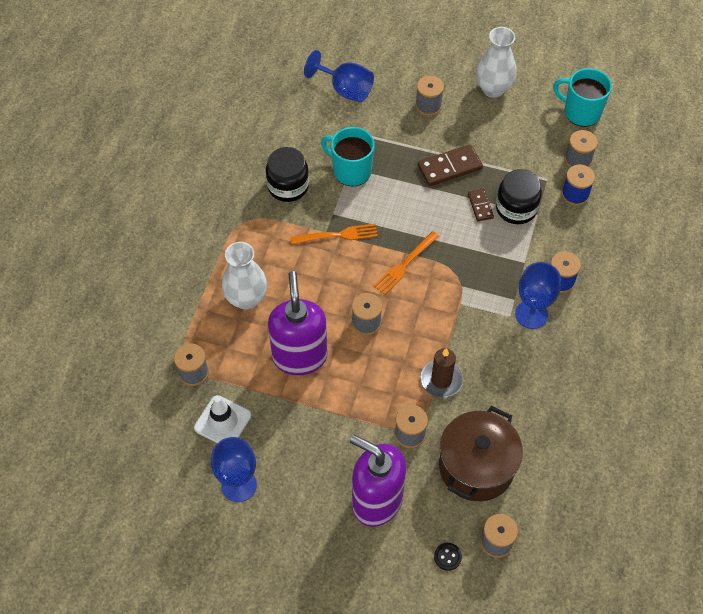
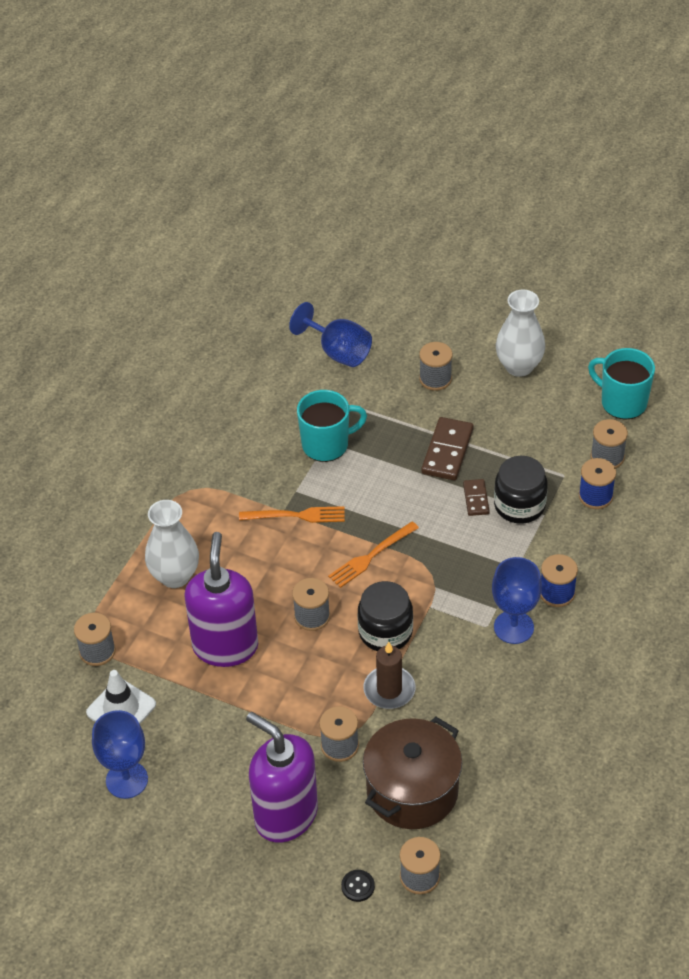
camera: 10 degrees right, 10 degrees down
(288, 186) = (248, 455): black jar -> black jar (385, 632)
(351, 171) = (327, 444): turquoise mug -> turquoise mug turned 120 degrees clockwise
(449, 167) = (447, 451): brown domino -> brown domino turned 60 degrees counterclockwise

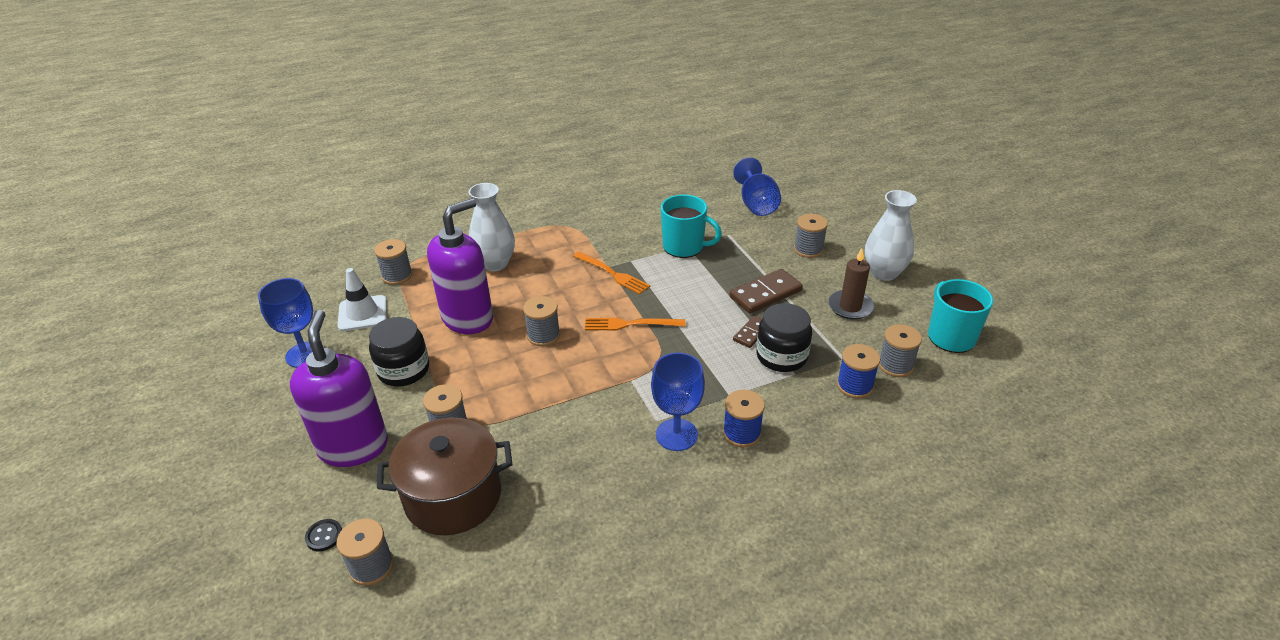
camera: 40 degrees right, 10 degrees down
(385, 632) = (578, 376): black jar -> black jar (403, 370)
(389, 689) = (531, 414): brown candle -> brown candle (850, 307)

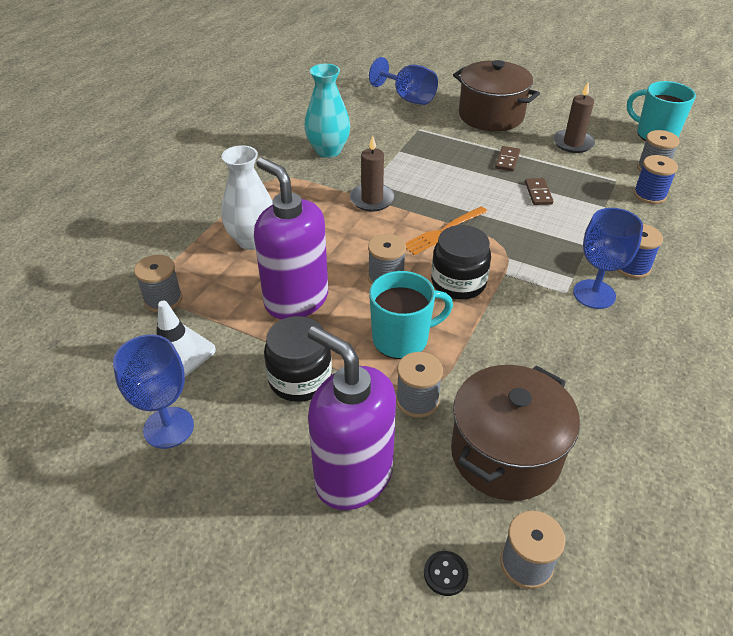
camera: 40 degrees left, 5 degrees up
(468, 318) = (296, 300): purple soap dispenser -> purple soap dispenser turned 45 degrees counterclockwise
(612, 274) = (372, 199): orange fork -> brown candle
(632, 221) = (328, 151): none -> turquoise vase
(684, 247) = (399, 153): turquoise mug -> turquoise mug (402, 339)
(765, 294) = (507, 160): brown domino -> brown domino, size x0.58
(781, 356) = (580, 199): black jar -> black jar (458, 283)
(808, 249) = (491, 115): grey spool -> brown pot
(884, 273) = (560, 110): white vase -> none

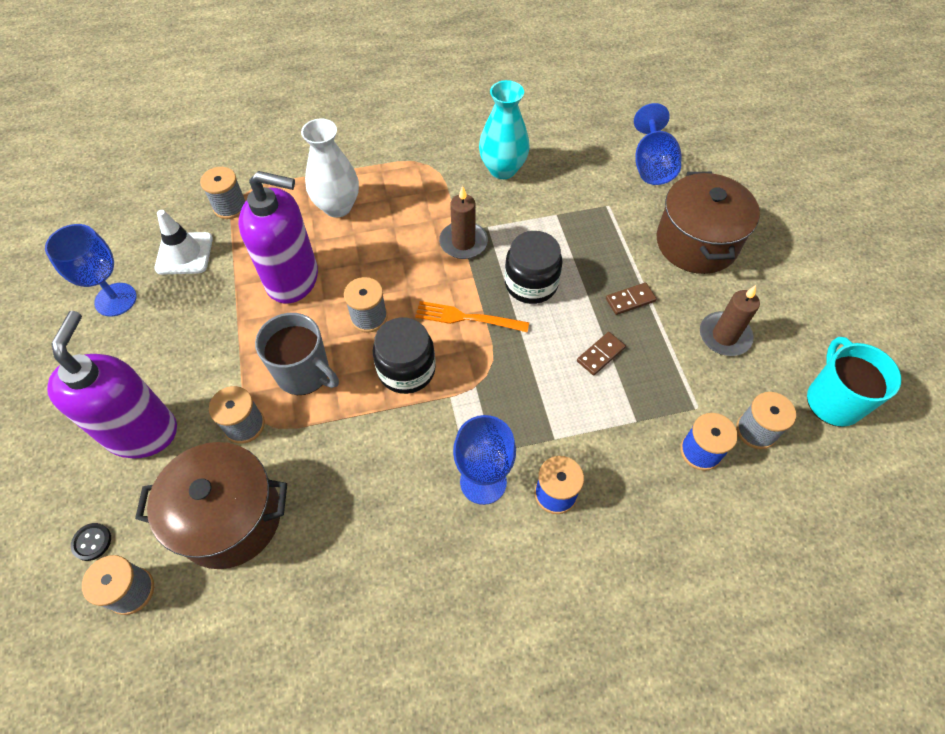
camera: 50 degrees right, 15 degrees up
(296, 300) = (293, 279): purple soap dispenser -> purple soap dispenser turned 90 degrees clockwise
(300, 379) = (212, 339): black jar -> black jar (531, 283)
(402, 339) = (304, 373): turquoise mug -> grey mug

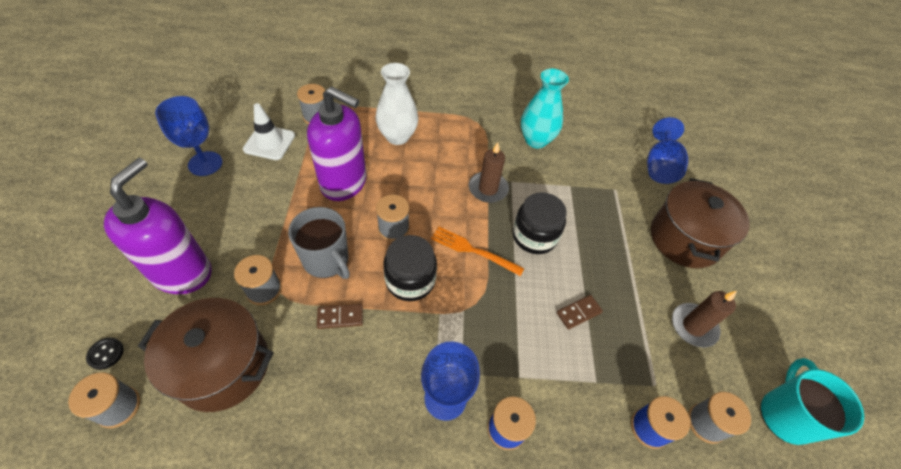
camera: 10 degrees right, 5 degrees down
(630, 300) = (616, 272): brown domino -> brown domino (340, 317)

